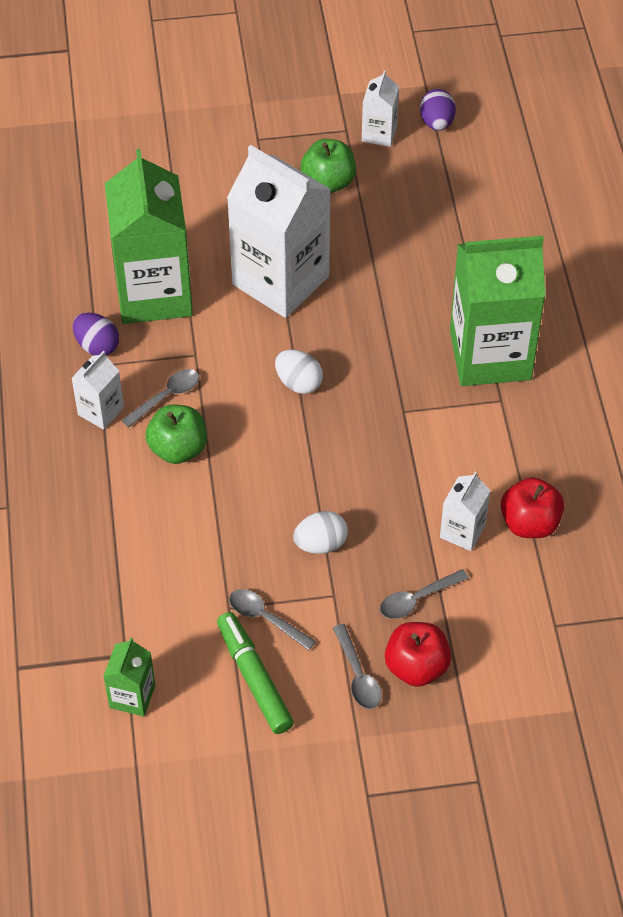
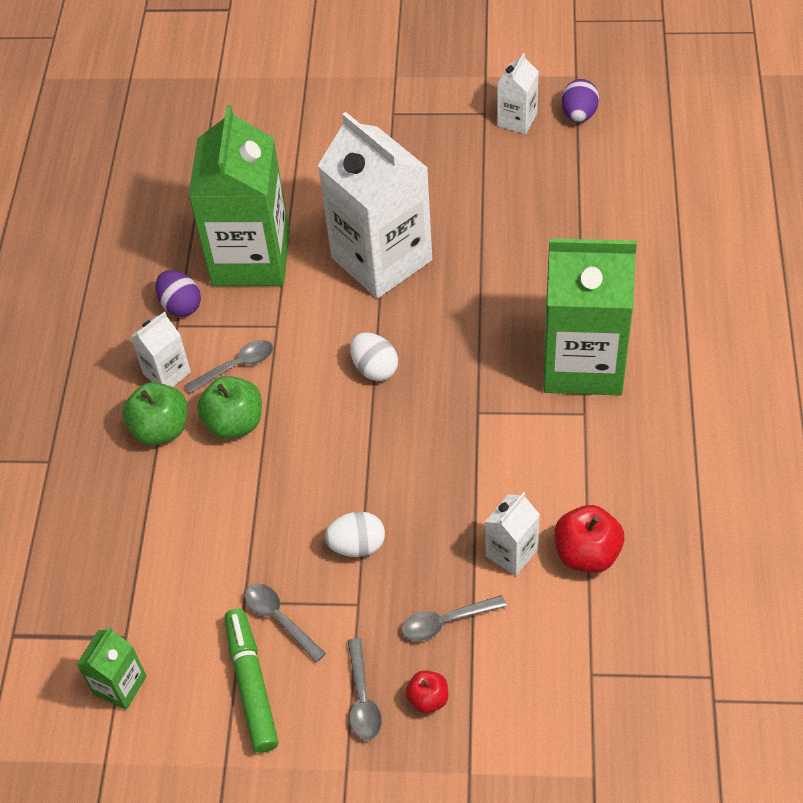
camera: 15 degrees right, 0 degrees up
(328, 182) = (454, 164): green apple -> green apple (161, 429)
(416, 667) = (428, 699): red apple -> red apple, size x0.59

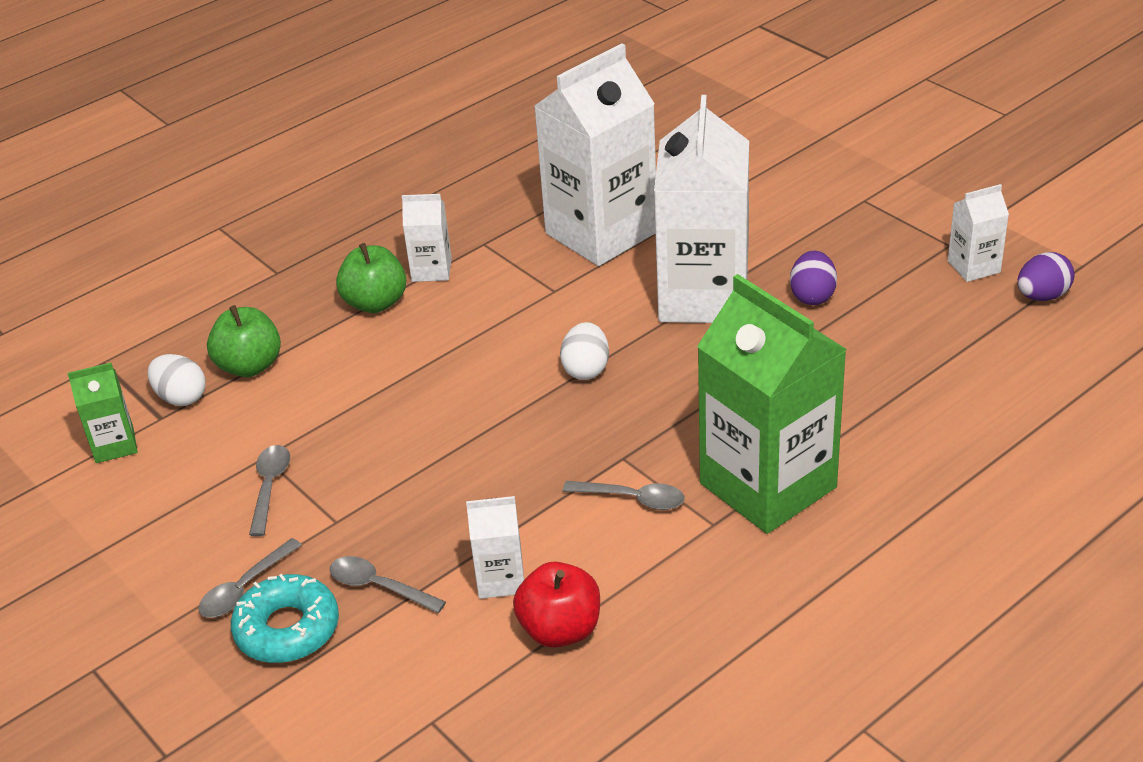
camera: 45 degrees right, 15 degrees down
(181, 305) = (505, 232): purple egg -> purple egg (812, 296)
(234, 423) = (430, 334): green apple -> green apple (249, 366)
(236, 366) = (485, 298): grey spoon -> grey spoon (632, 499)
(251, 258) = (601, 233): green carton -> white carton
(251, 684) = (190, 514): green marker -> none
(357, 545) = (394, 481): white egg -> white egg (181, 397)
(428, 699) = (287, 629): red apple -> turquoise donut

